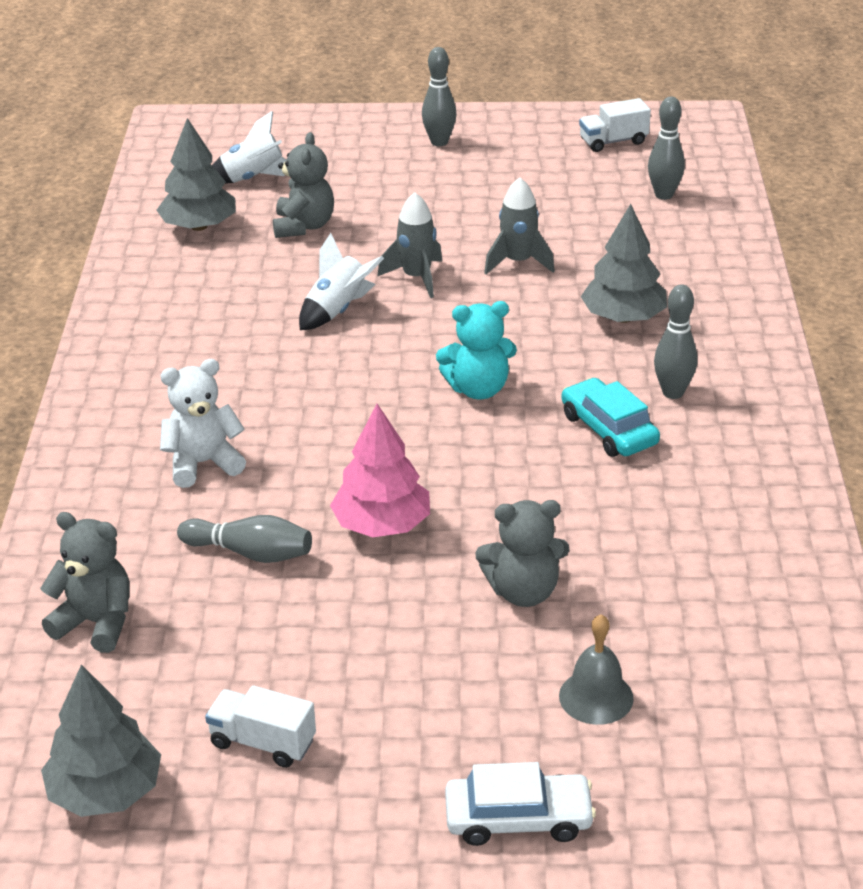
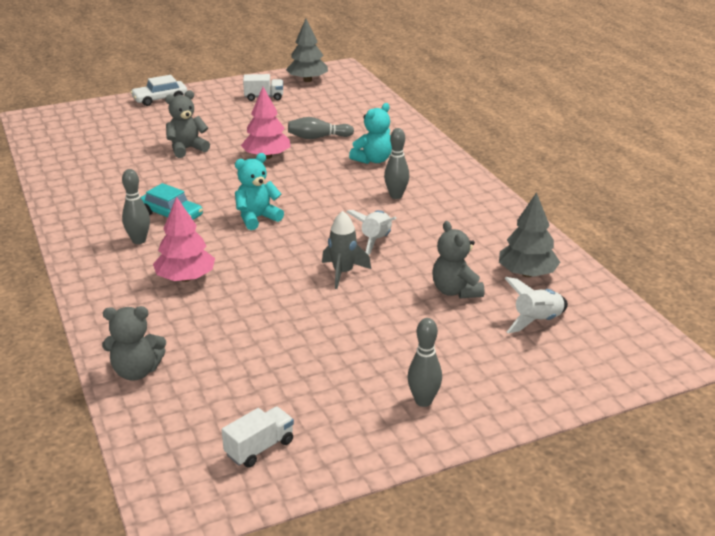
camera: 155 degrees right, 5 degrees down
(96, 623) = (358, 109): grey teddy bear -> grey teddy bear (136, 371)
(203, 463) = (373, 160): white teddy bear -> turquoise teddy bear
(518, 262) = (279, 300): grey rocket -> none
(596, 697) = (142, 128): grey bell -> none
(623, 317) = (186, 278): grey tree -> pink tree
(664, 195) = (188, 392): grey bowling pin -> grey bowling pin (396, 196)

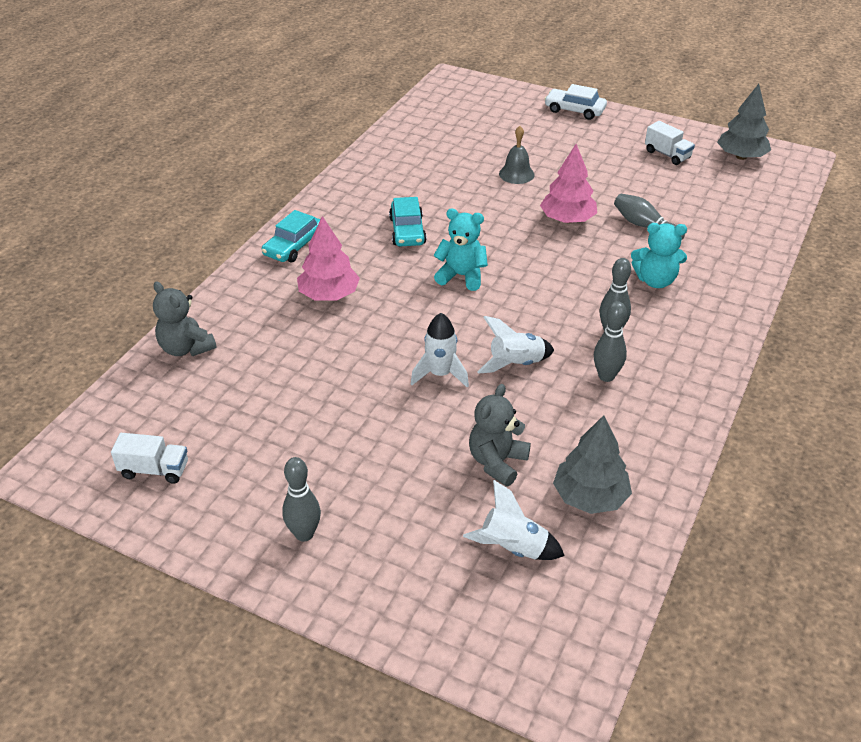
camera: 50 degrees right, 10 degrees up
(100, 267) = (294, 246): none -> turquoise car
(139, 240) = (351, 240): grey bowling pin -> grey bowling pin (606, 376)
(187, 149) = (516, 174): grey teddy bear -> grey bell
(343, 273) = (440, 374): grey rocket -> white rocket

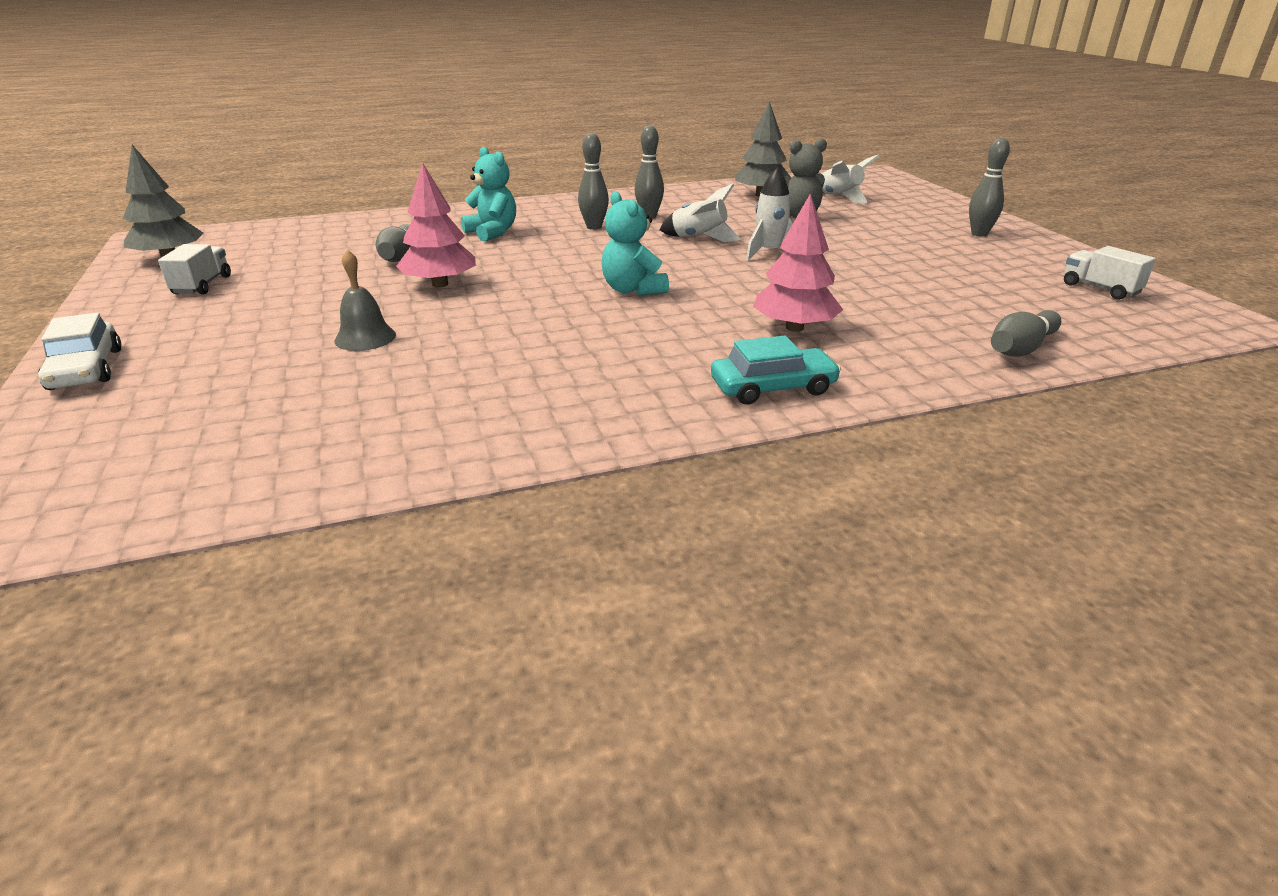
camera: 135 degrees left, 10 degrees down
(186, 348) = (1021, 348): grey teddy bear -> grey bowling pin
(407, 231) = (608, 342): turquoise car -> none

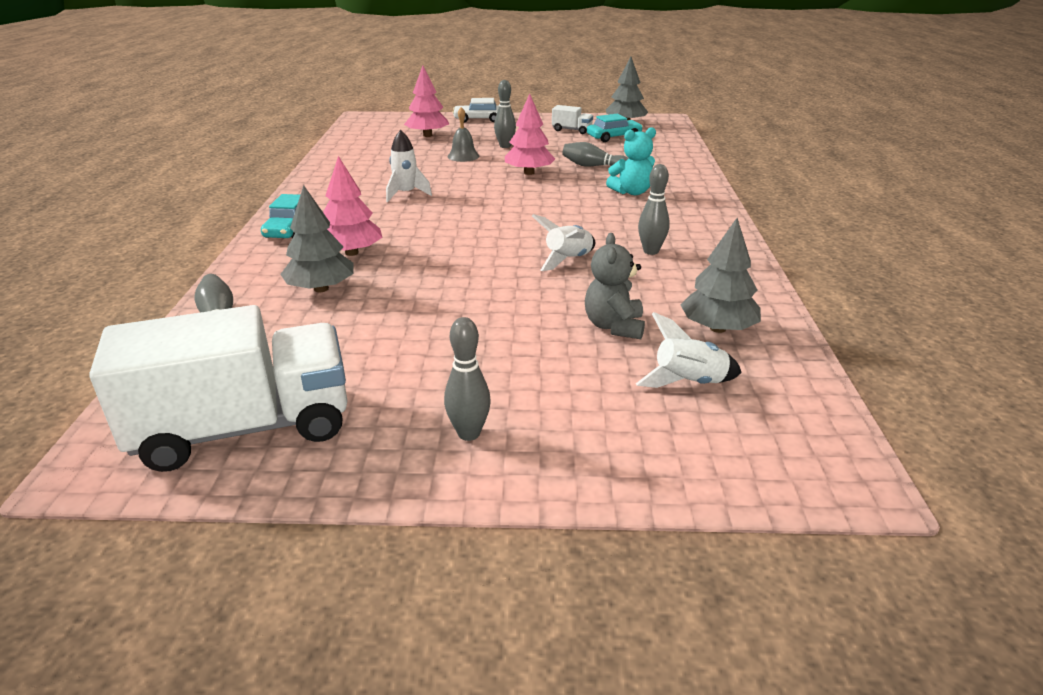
camera: 110 degrees right, 0 degrees up
(216, 396) = (427, 135): none -> pink tree
(250, 258) = (614, 137): none -> turquoise car
(594, 227) = (627, 225): grey bowling pin -> grey bowling pin (505, 146)
(632, 290) = (469, 218): turquoise teddy bear -> none
(769, 253) = (506, 281): white rocket -> white rocket (406, 194)
(891, 320) = (321, 289): none -> grey tree
(1100, 289) = (245, 428): white truck -> white truck, size x2.43

